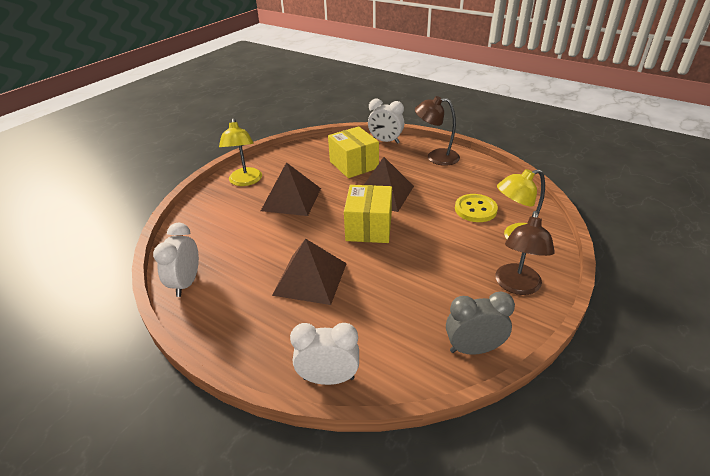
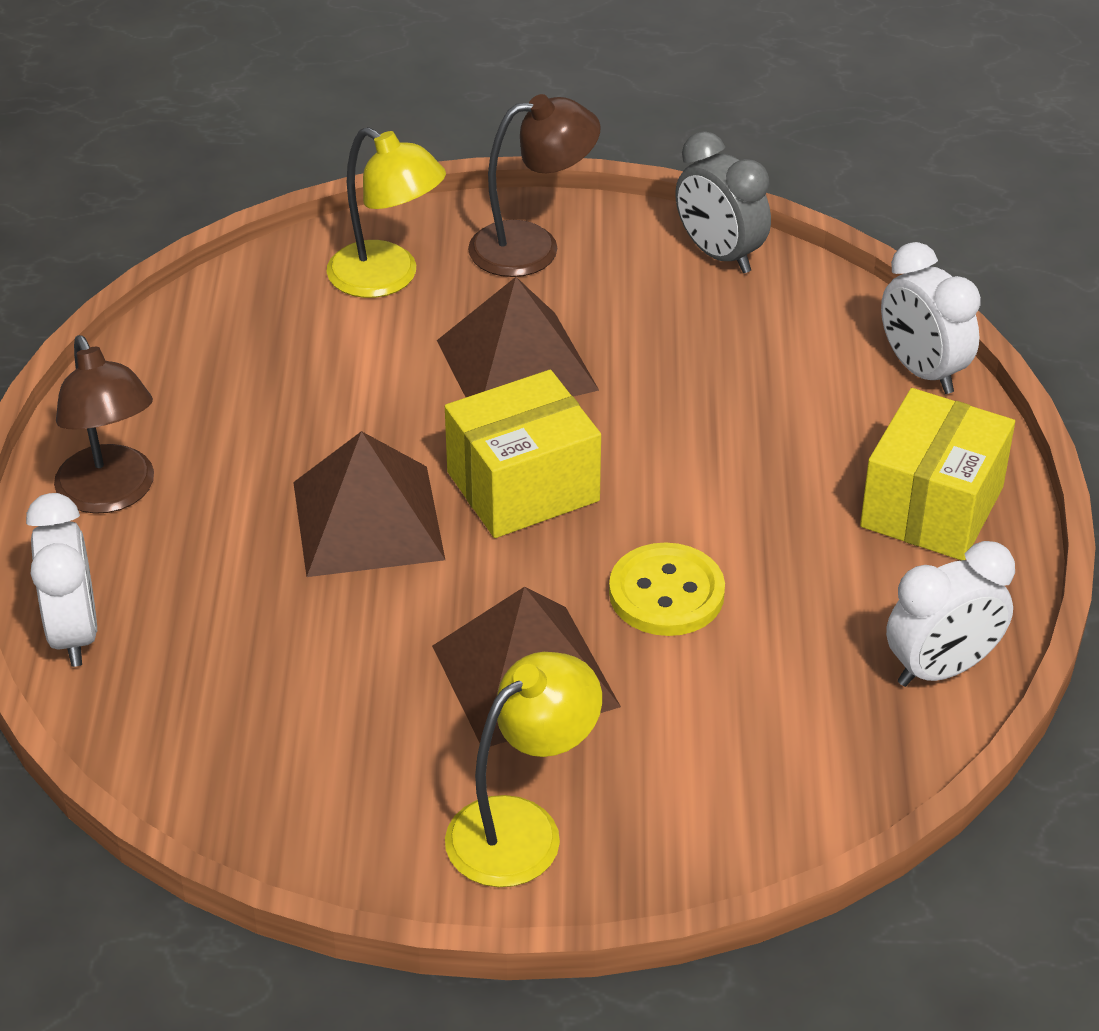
camera: 125 degrees left, 5 degrees up
(310, 279) = (752, 495): brown pyramid -> brown pyramid (517, 364)
(354, 165) = (264, 638): yellow box -> yellow box (932, 507)
(475, 209) = (323, 356): yellow button -> yellow button (666, 593)

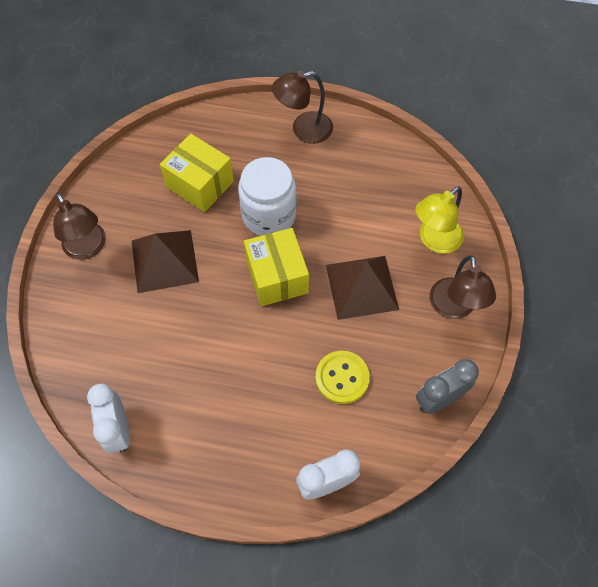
camera: 100 degrees right, 20 degrees up
(74, 633) = (229, 116): white clock -> none
(368, 520) = (269, 215): brown pyramid -> white jar
(522, 828) = (88, 248): yellow lamp -> brown lamp
(666, 593) = (196, 323): yellow button -> yellow button (342, 378)
(932, 507) = (223, 457): yellow box -> yellow box (200, 184)

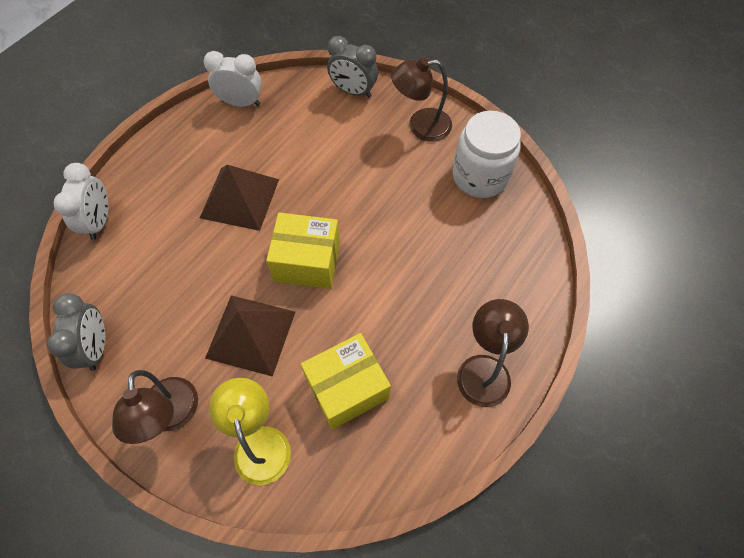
camera: 115 degrees right, 0 degrees up
(62, 325) = (353, 91): none -> grey clock
(164, 261) = (376, 177): brown pyramid -> brown pyramid (240, 198)
(200, 184) = (452, 234): yellow box -> yellow box (347, 388)
(269, 215) = (382, 283): white jar -> white jar (480, 176)
(342, 378) = (174, 273): yellow button -> none
(454, 308) = (171, 416): brown lamp -> brown lamp turned 120 degrees counterclockwise

